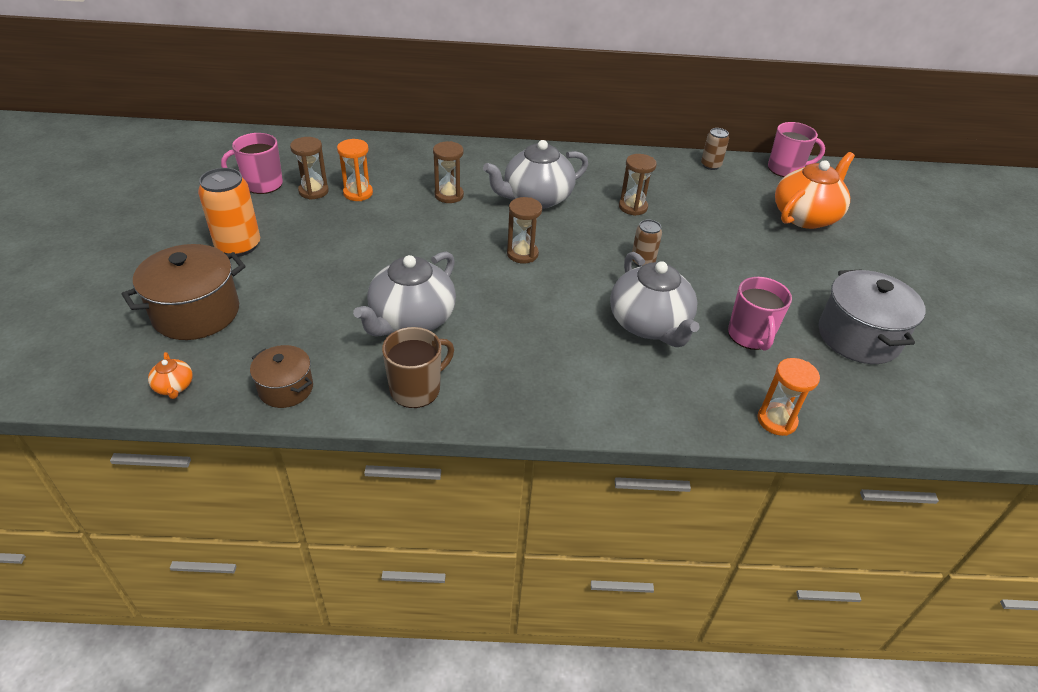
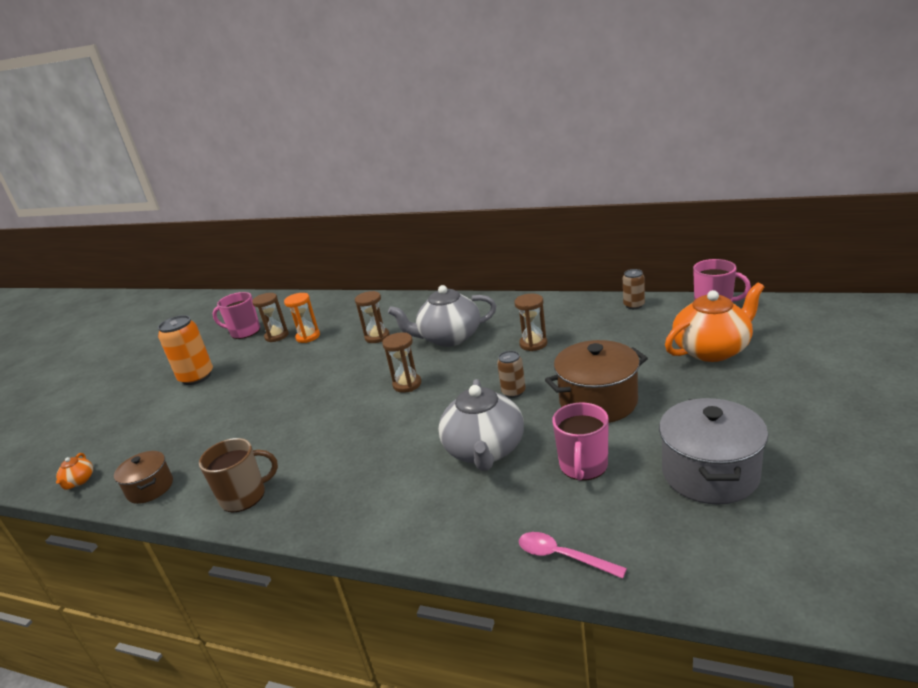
camera: 25 degrees right, 15 degrees down
(196, 313) = (133, 426): brown pot -> brown pot (598, 402)
(411, 320) = (280, 437): grey teapot -> none
(776, 420) = (562, 556): orange hourglass -> pink spoon

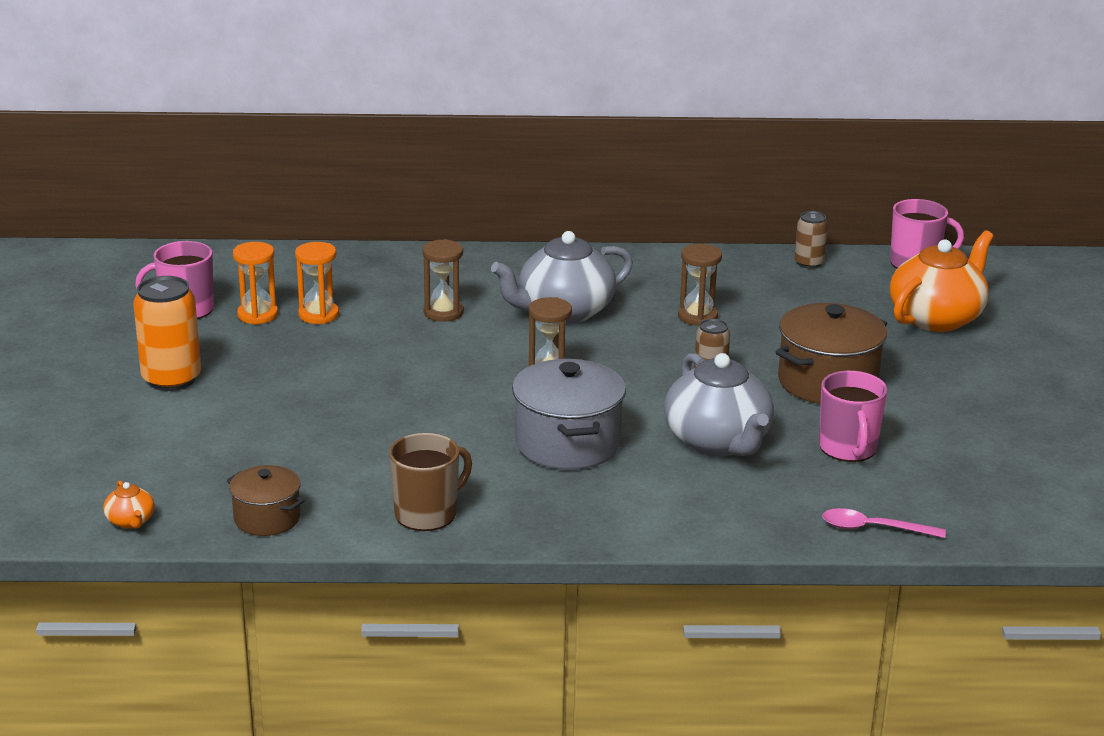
camera: 25 degrees left, 0 degrees up
(277, 336) = (257, 315): brown hourglass -> orange hourglass
(710, 473) = (989, 445): grey pot -> grey pot (567, 443)

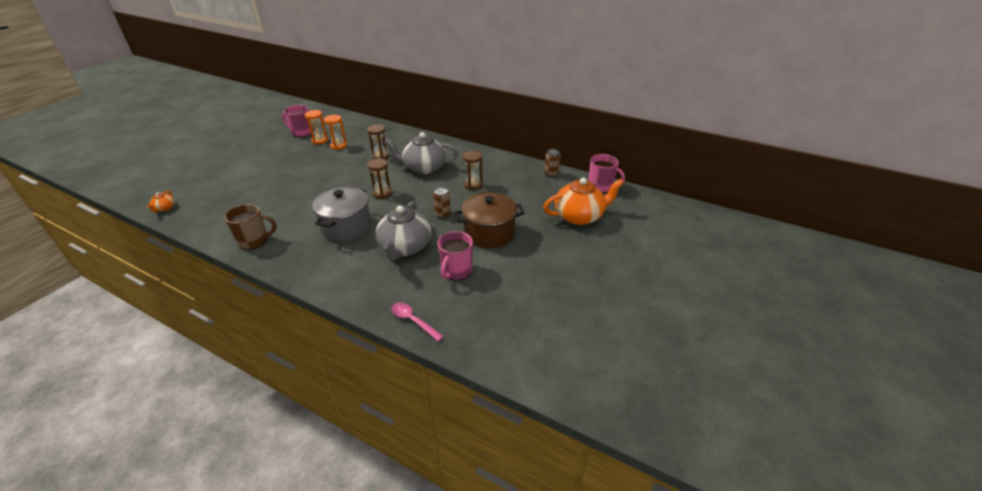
camera: 30 degrees right, 10 degrees up
(171, 379) = (259, 157): orange can -> none
(267, 518) = (203, 222): brown pot -> none

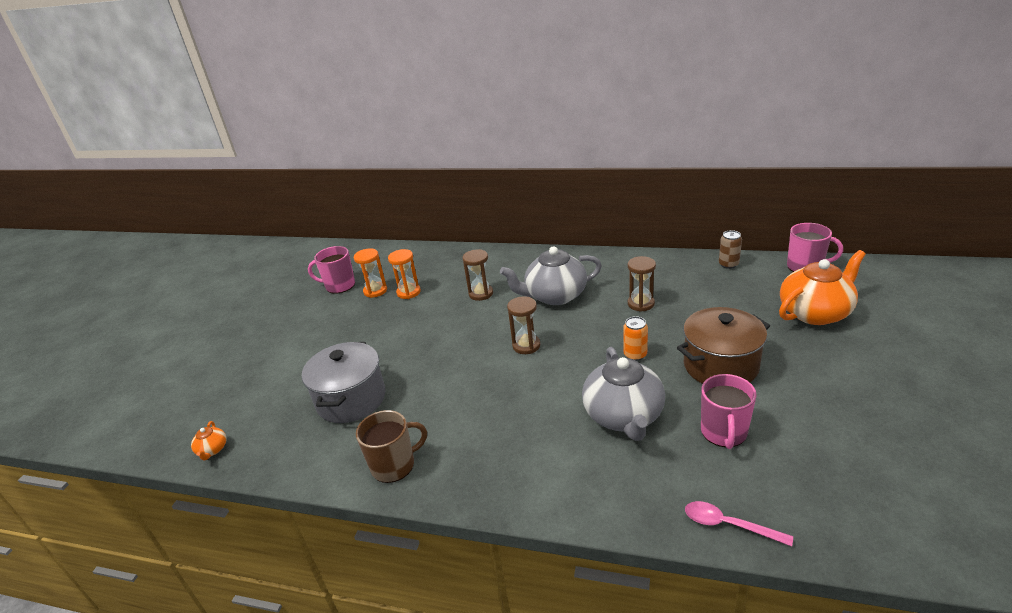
camera: 10 degrees left, 5 degrees down
(346, 227) = (515, 408): grey pot -> grey pot (351, 399)
(442, 214) = (635, 355): brown can -> orange can

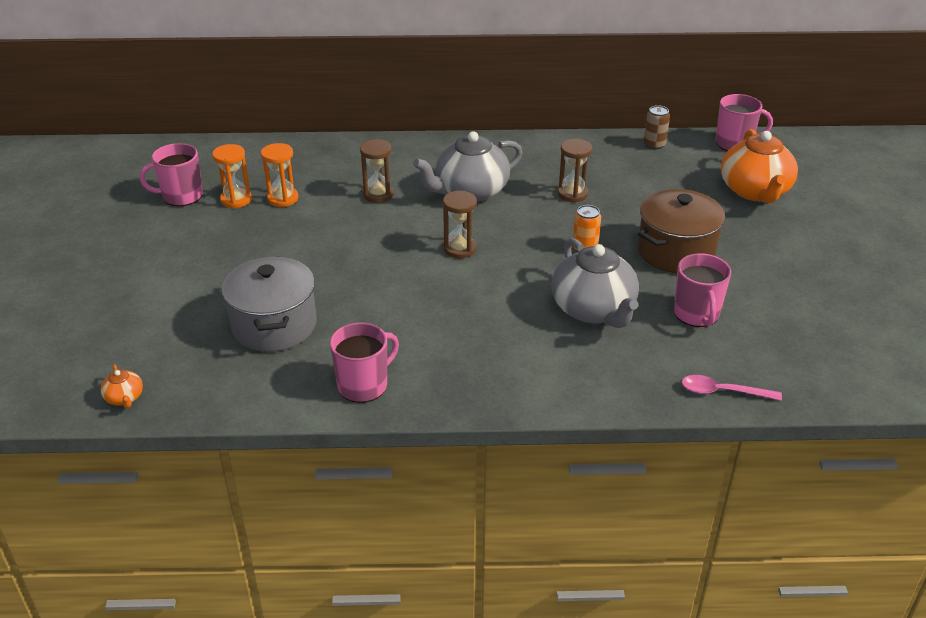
camera: 20 degrees left, 5 degrees up
(394, 465) = (363, 385): brown mug -> pink mug
(815, 313) = (755, 191): orange teapot -> orange teapot turned 135 degrees clockwise

